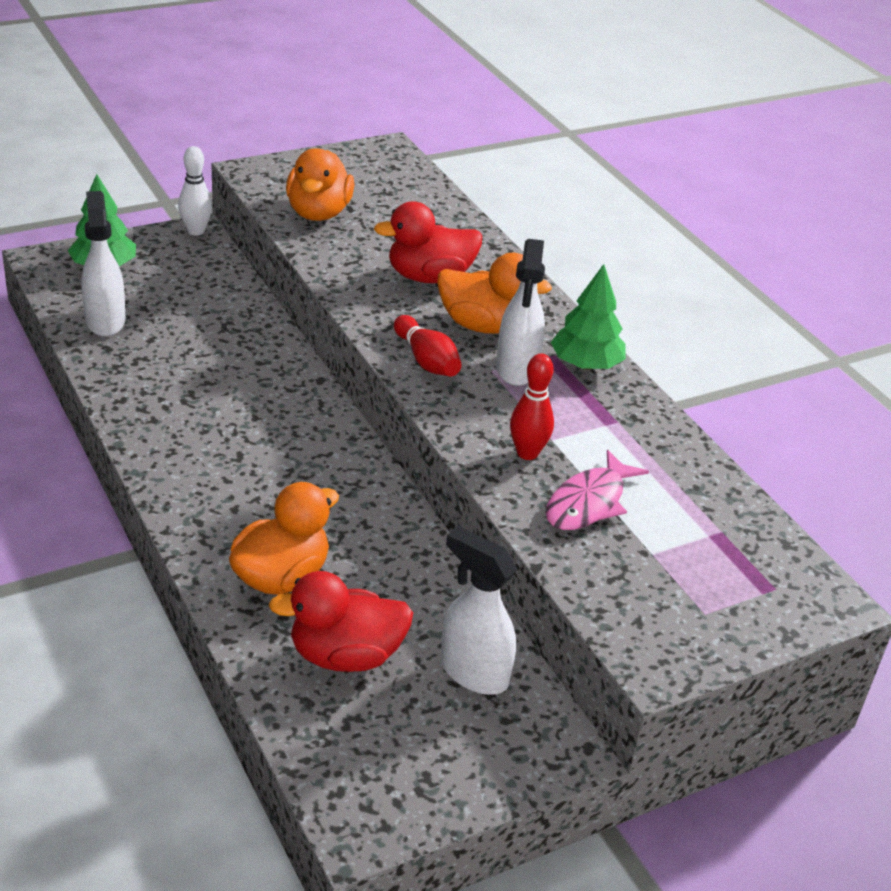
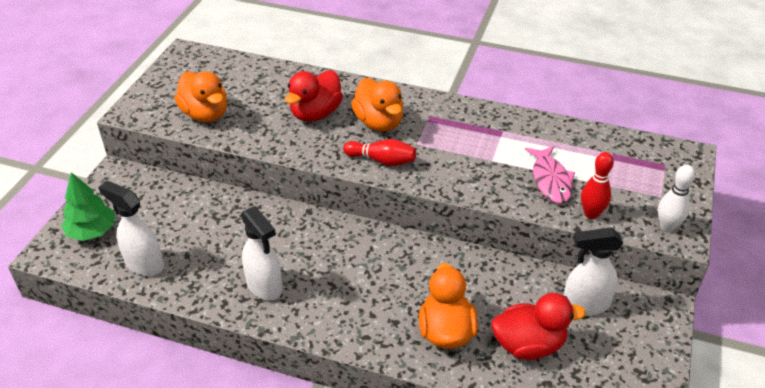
camera: 40 degrees left, 5 degrees up
(196, 231) = (115, 172): white bowling pin -> white bowling pin (667, 226)
(345, 655) = (528, 345): red duck -> red duck turned 135 degrees counterclockwise
(484, 326) = (379, 122): orange duck -> orange duck turned 90 degrees clockwise
(516, 369) = (426, 135): white spray bottle -> white spray bottle (264, 286)
(527, 453) = (493, 175): red bowling pin -> red bowling pin (591, 214)
(586, 364) = (450, 111): green tree -> none

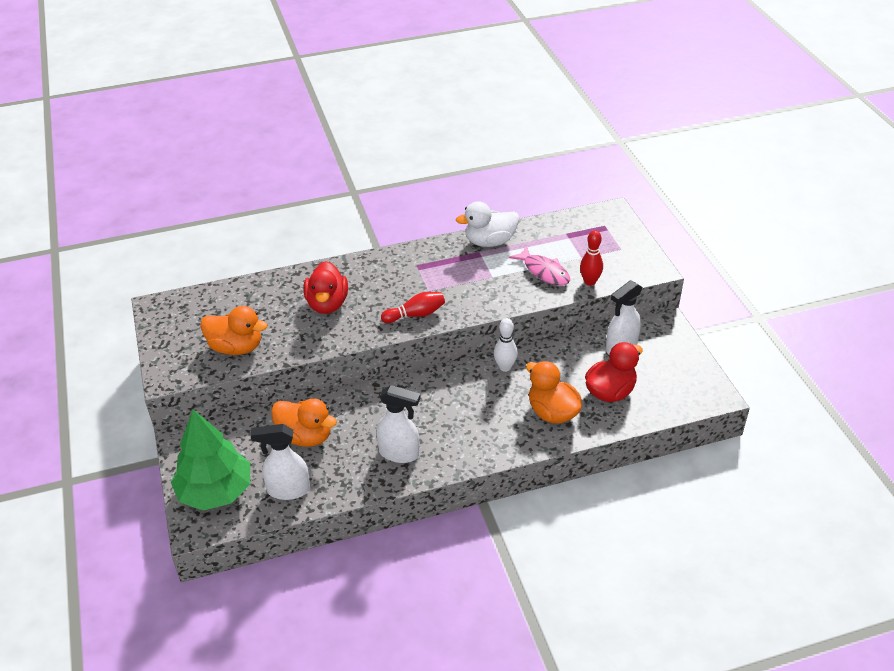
camera: 35 degrees left, 0 degrees up
(92, 231) = (215, 491): green tree -> green tree, size x1.57
(379, 122) = (384, 288): orange duck -> orange duck (305, 436)
(523, 126) = (490, 242): none -> white duck
(667, 226) = (641, 267): white bowling pin -> white bowling pin (505, 367)

